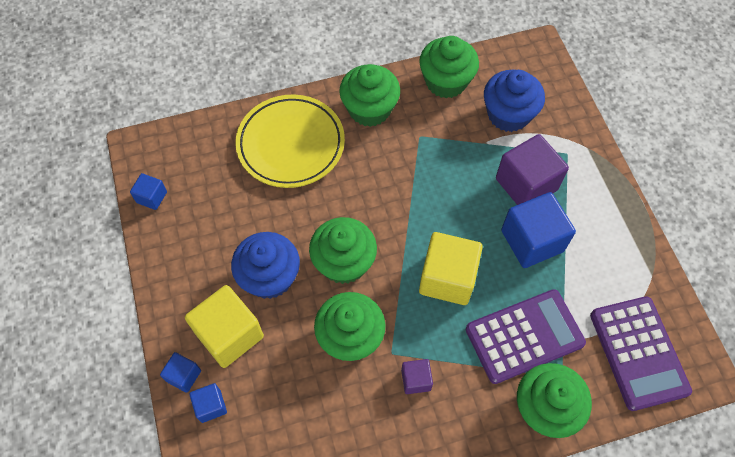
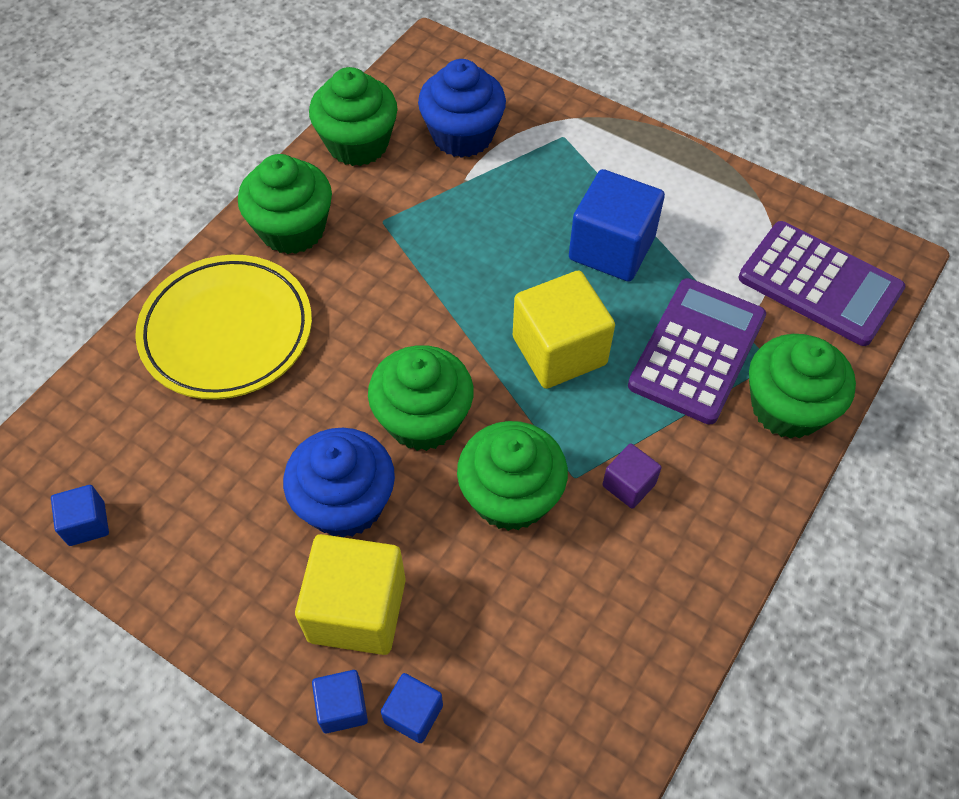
camera: 40 degrees left, 5 degrees down
(526, 184) = (550, 195): purple cube -> none

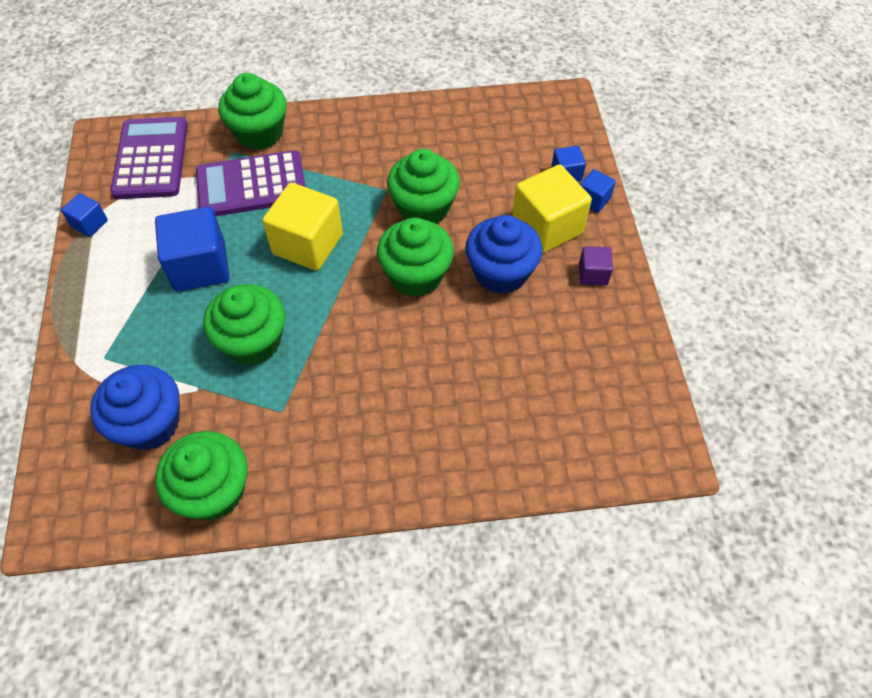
camera: 130 degrees left, 0 degrees up
(87, 523) = (643, 383): blue cube -> blue cube (89, 224)
(227, 332) = (457, 427): yellow plate -> none
(292, 229) = (337, 463): green cupcake -> green cupcake (253, 341)
(628, 485) = (369, 167): purple cube -> purple cube (593, 274)

